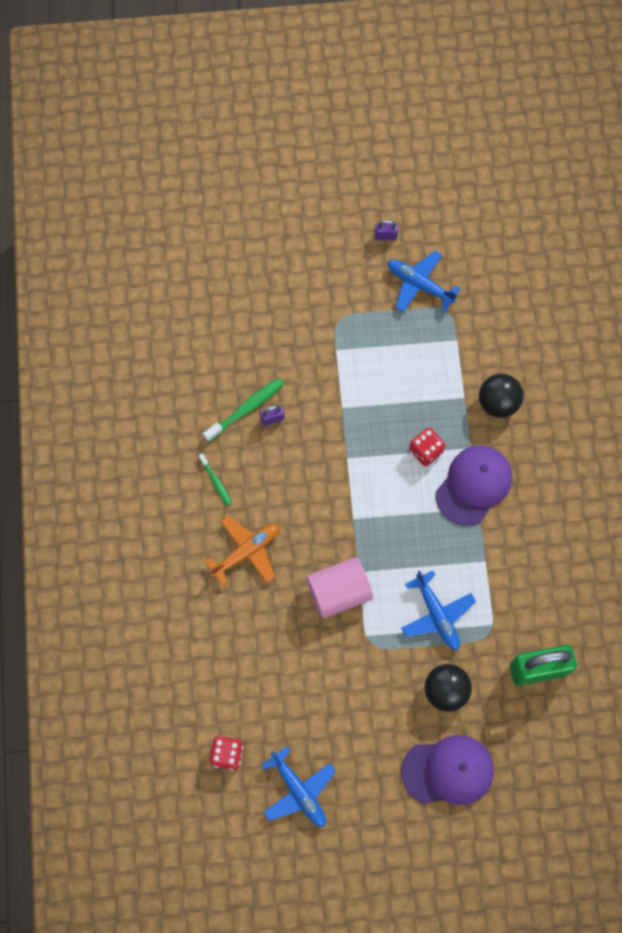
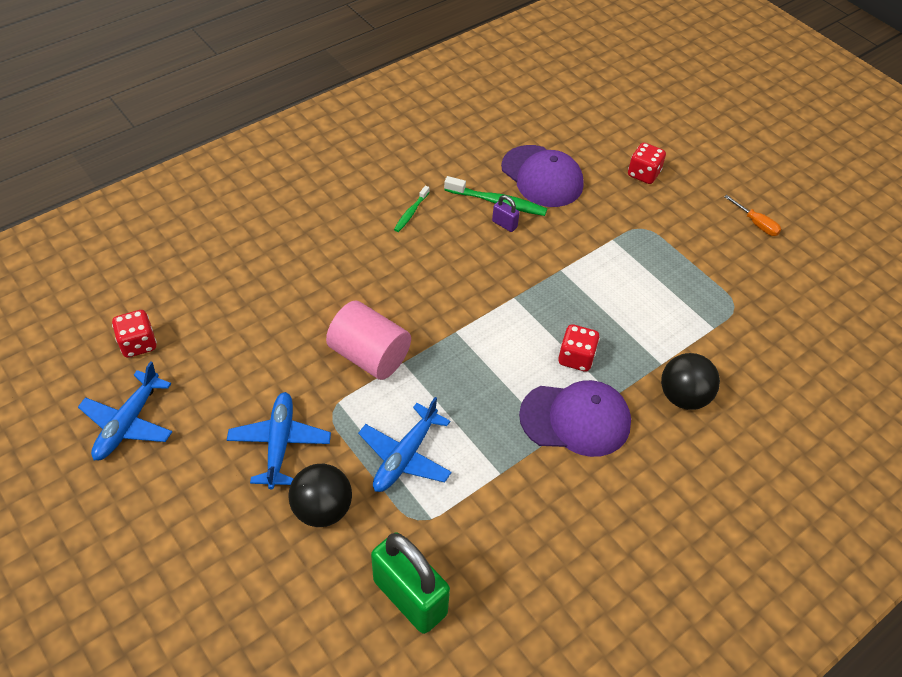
camera: 55 degrees right, 20 degrees down
(246, 551) = (359, 264): orange plane -> none
(285, 279) = (643, 174): none -> red dice
(385, 236) = (756, 223): purple padlock -> orange screwdriver
(419, 285) = (737, 271): blue plane -> blue plane (280, 443)
(448, 771) = (226, 560): purple cap -> purple cap (542, 176)

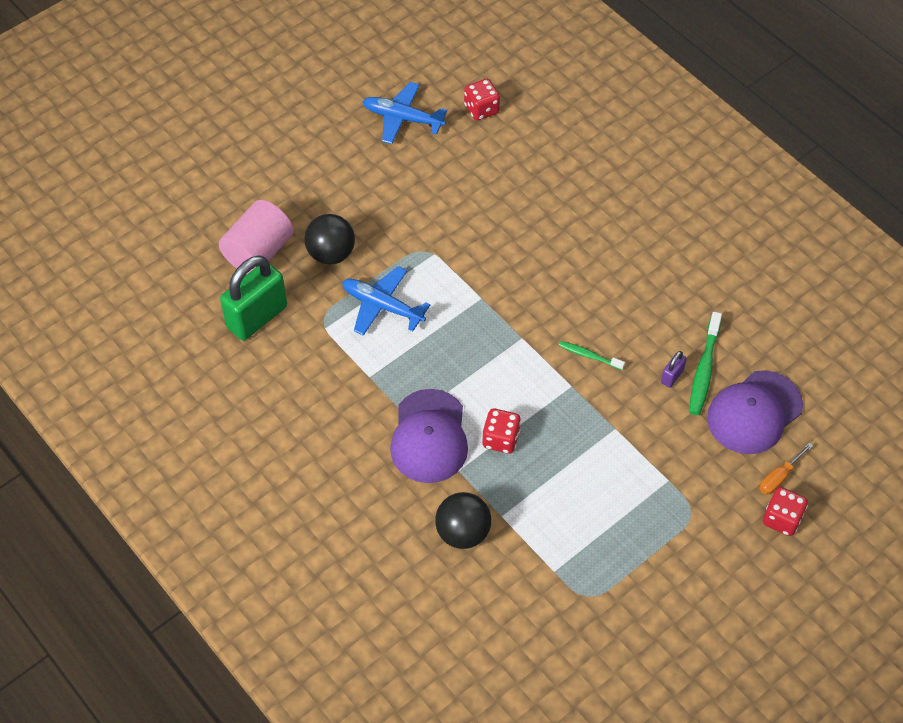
camera: 90 degrees right, 5 degrees up
(280, 443) = (390, 218): blue plane -> none
(369, 356) = (486, 272): pink cylinder -> pink cylinder (258, 252)
(411, 213) = (673, 292): green toothbrush -> green toothbrush (589, 355)
(756, 223) = (721, 637): orange screwdriver -> orange screwdriver (779, 477)

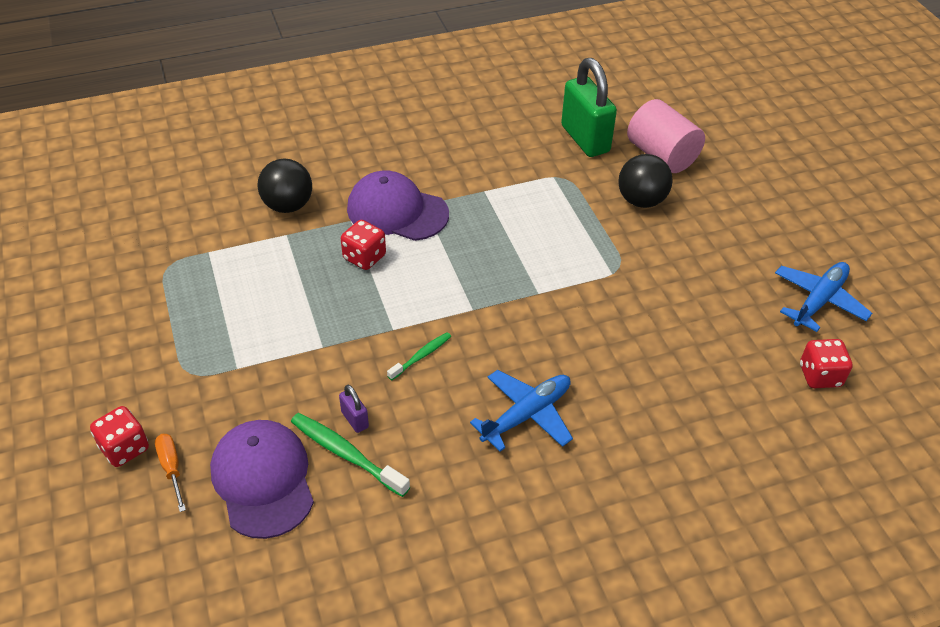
camera: 110 degrees right, 10 degrees down
(382, 306) = (561, 219): blue plane -> blue plane (527, 415)

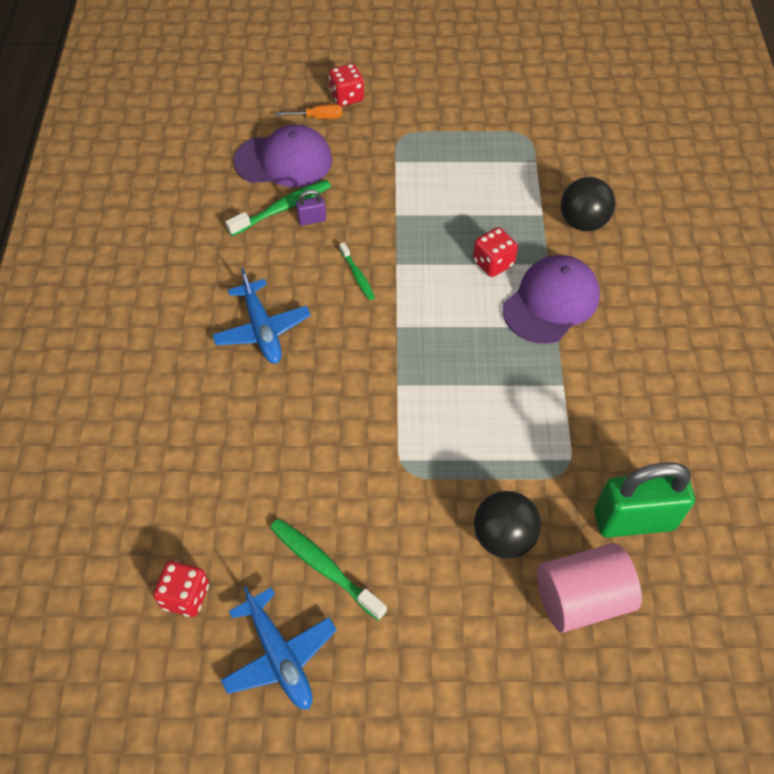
camera: 110 degrees right, 10 degrees up
(734, 295) = (324, 567): none -> green toothbrush

